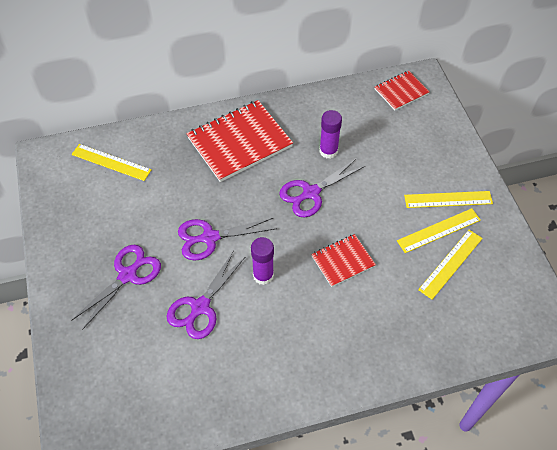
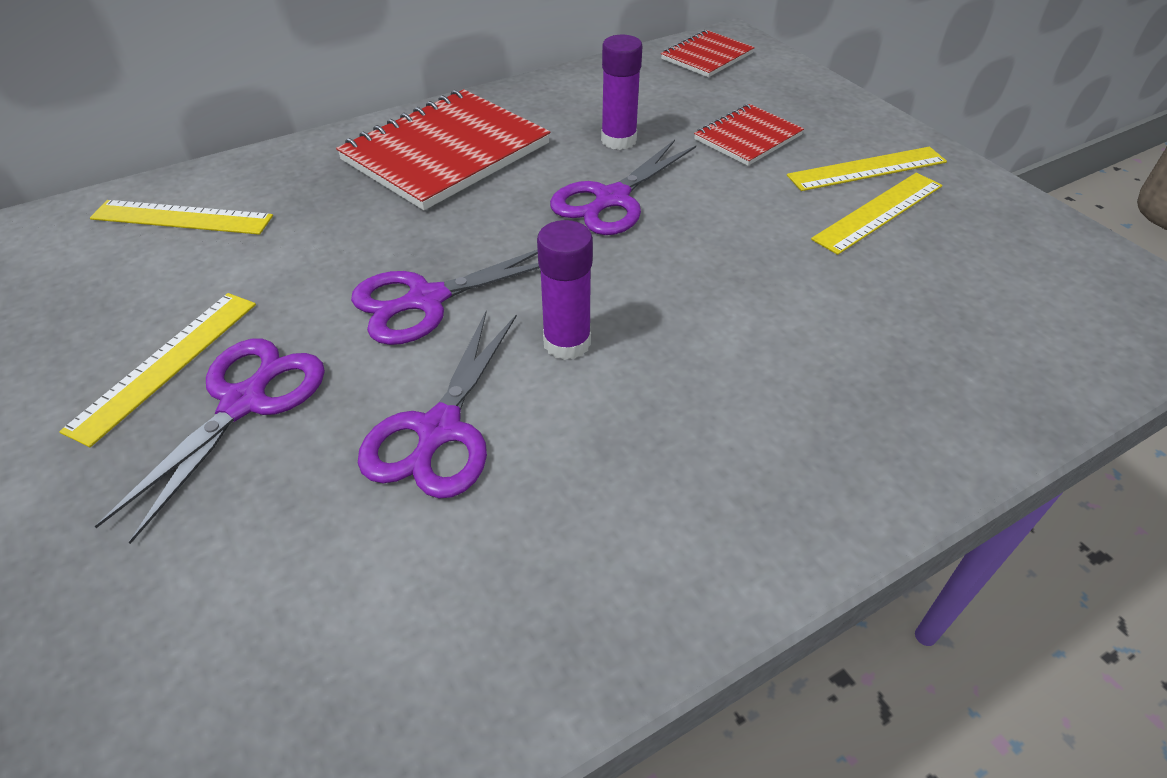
camera: 15 degrees left, 10 degrees down
(343, 261) = (724, 288): red notebook -> red notebook (748, 137)
(451, 263) = (933, 255): yellow ruler -> yellow ruler (166, 364)

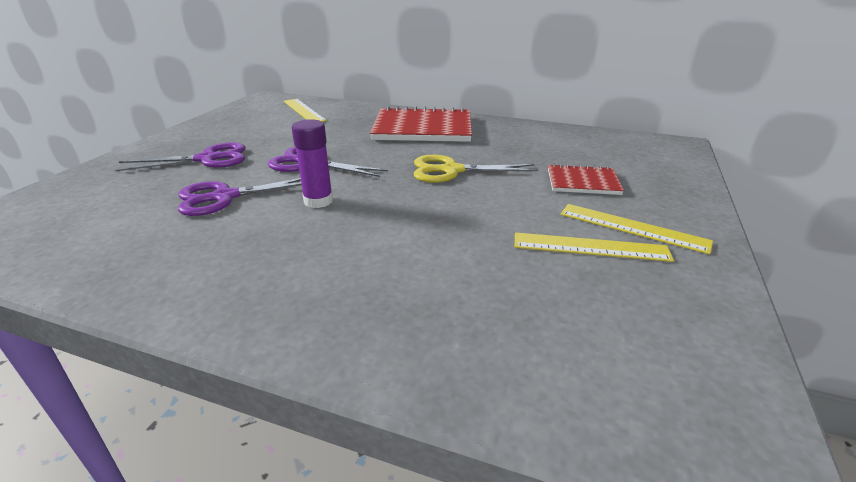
camera: 50 degrees right, 15 degrees down
(166, 364) = (216, 140): yellow ruler -> none
(611, 199) = (451, 170): purple scissors -> yellow scissors
(618, 140) = (507, 154): purple glue stick -> none
(707, 56) = (640, 145): red notebook -> none

